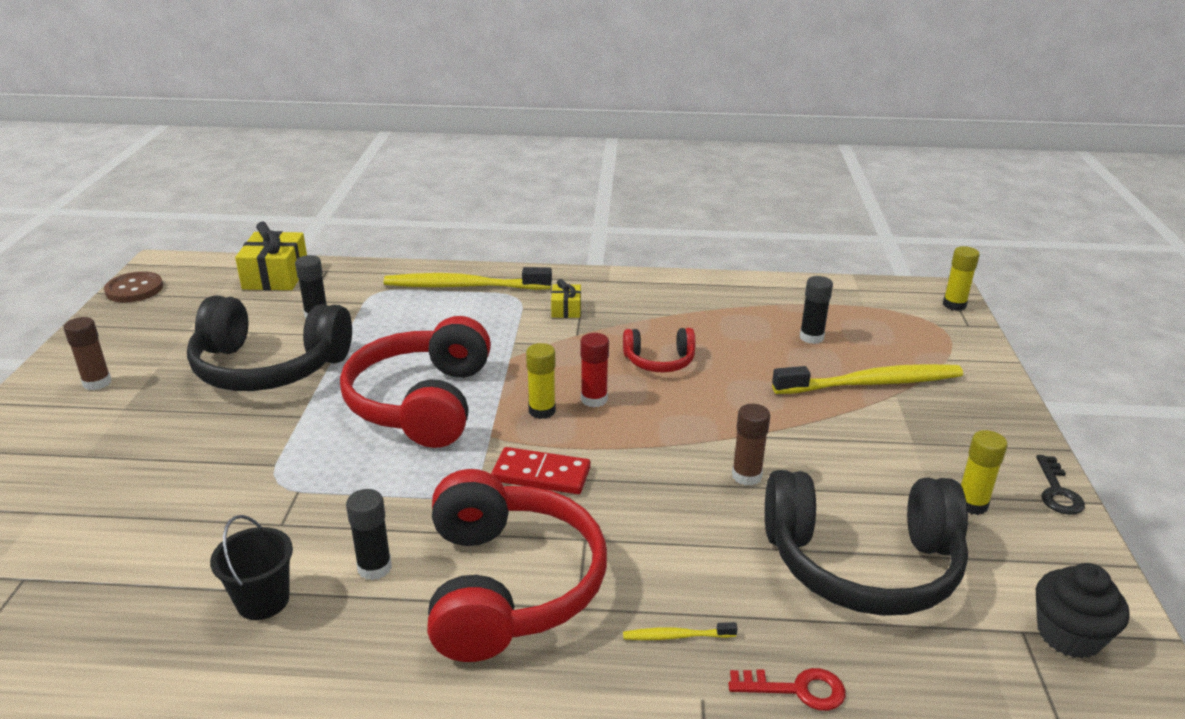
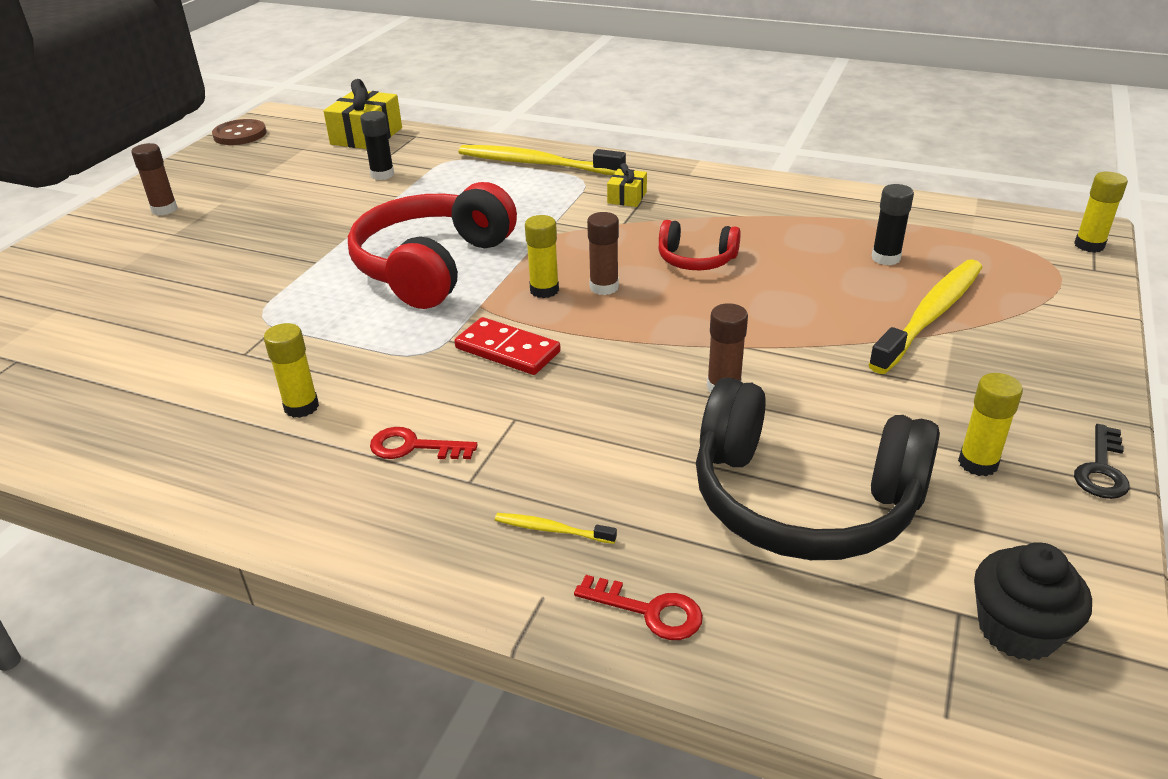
camera: 20 degrees right, 5 degrees up
(263, 600) = (189, 416): black bucket -> none
(269, 367) = (313, 215): black headphones -> none
(374, 568) = (301, 407): black glue stick -> yellow glue stick
(508, 585) = (414, 447): red headphones -> red key
(594, 399) = (604, 287): red glue stick -> brown glue stick
(872, 383) = (930, 315): yellow toothbrush -> yellow toothbrush turned 60 degrees counterclockwise

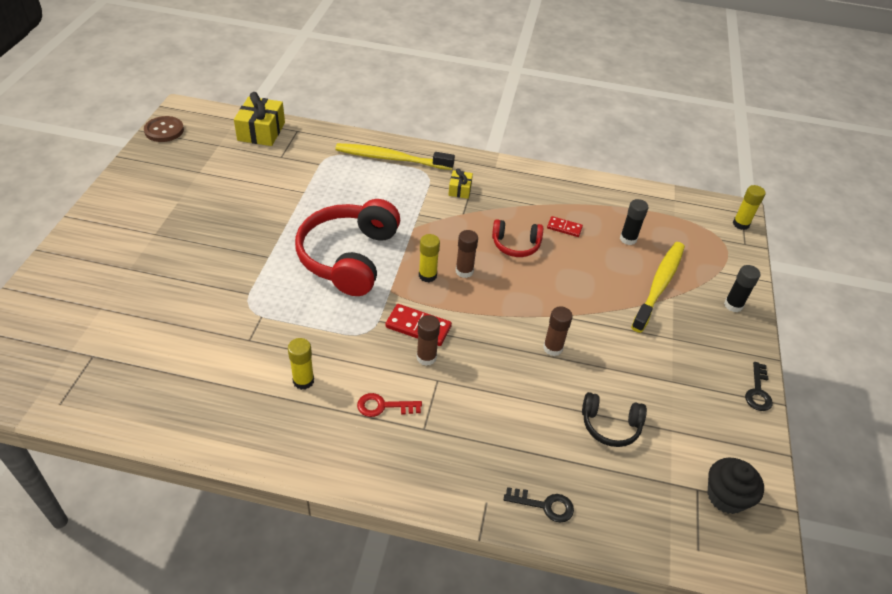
camera: 15 degrees left, 10 degrees up
(164, 209) = (138, 210): brown glue stick -> brown glue stick (426, 357)
(382, 175) = (286, 171): black glue stick -> black glue stick (733, 305)
(552, 529) = (480, 458): yellow toothbrush -> none
(649, 611) = (544, 505): red key -> black key
(781, 242) = (564, 228): none -> red domino
(803, 500) = (610, 425): black headphones -> black headphones, size x0.50
(978, 463) = (696, 392): yellow glue stick -> none

